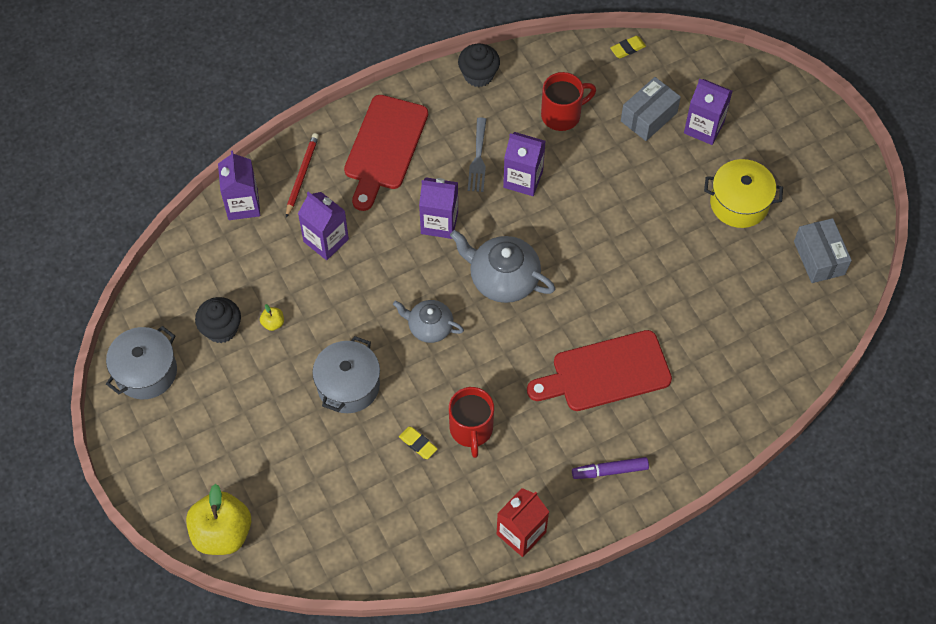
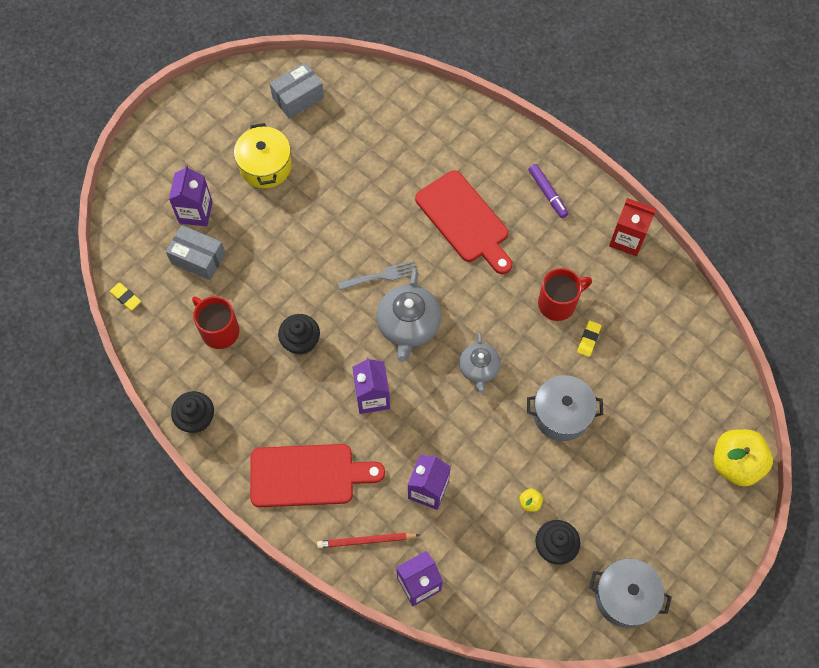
camera: 110 degrees left, 5 degrees up
(478, 158) = (292, 387): grey fork -> grey fork (381, 276)
(523, 179) = (301, 341): purple carton -> black cupcake

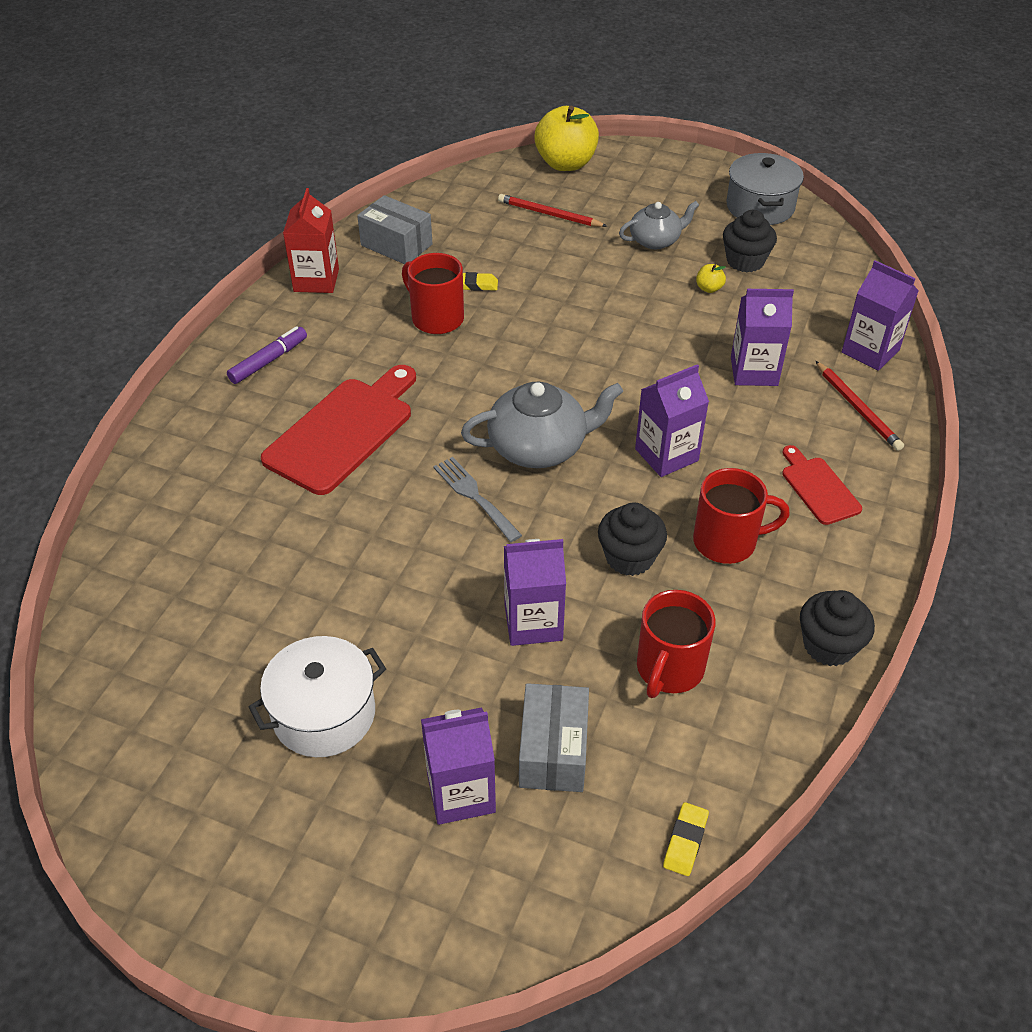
camera: 110 degrees left, 20 degrees down
(265, 166) = (324, 714): yellow pot -> white pot
(278, 276) = (533, 622): none -> purple carton
(289, 400) = (727, 541): none -> red mug
(298, 97) = (157, 713): grey box -> grey box (396, 245)
(308, 475) = (818, 488): red cutting board -> red cutting board, size x0.53
(479, 368) = (565, 365): grey teapot -> grey teapot (655, 240)
(561, 414) = (585, 287): grey pot -> none
(663, 423) = (549, 214): none -> red pencil

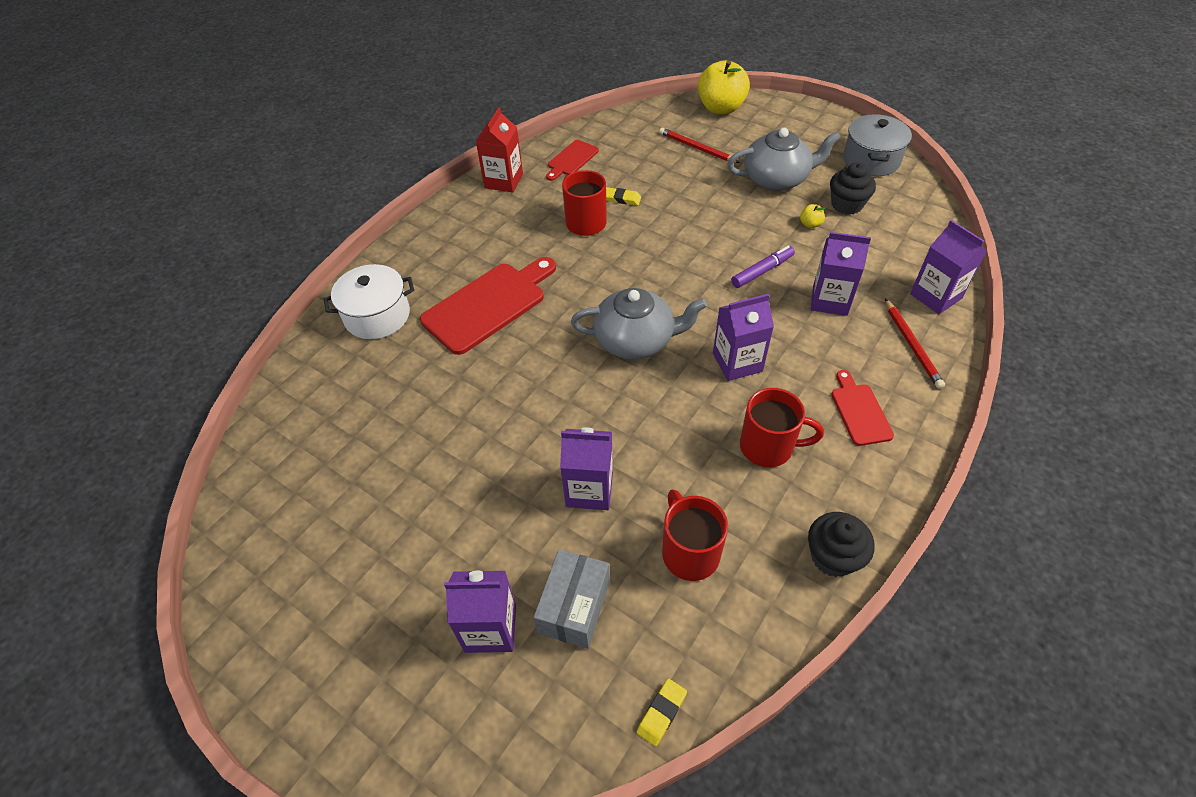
camera: 15 degrees right, 5 degrees up
(268, 361) = (450, 240): purple marker -> purple marker (762, 271)
(324, 714) = (405, 538): white pot -> white pot (377, 316)
(396, 245) = (571, 160): grey box -> red cutting board
(474, 496) = (573, 374): grey fork -> none
(629, 557) = (683, 447): black cupcake -> none
(655, 240) = (776, 179): grey teapot -> grey teapot, size x1.58
(669, 669) = (689, 552): red mug -> red mug turned 120 degrees clockwise

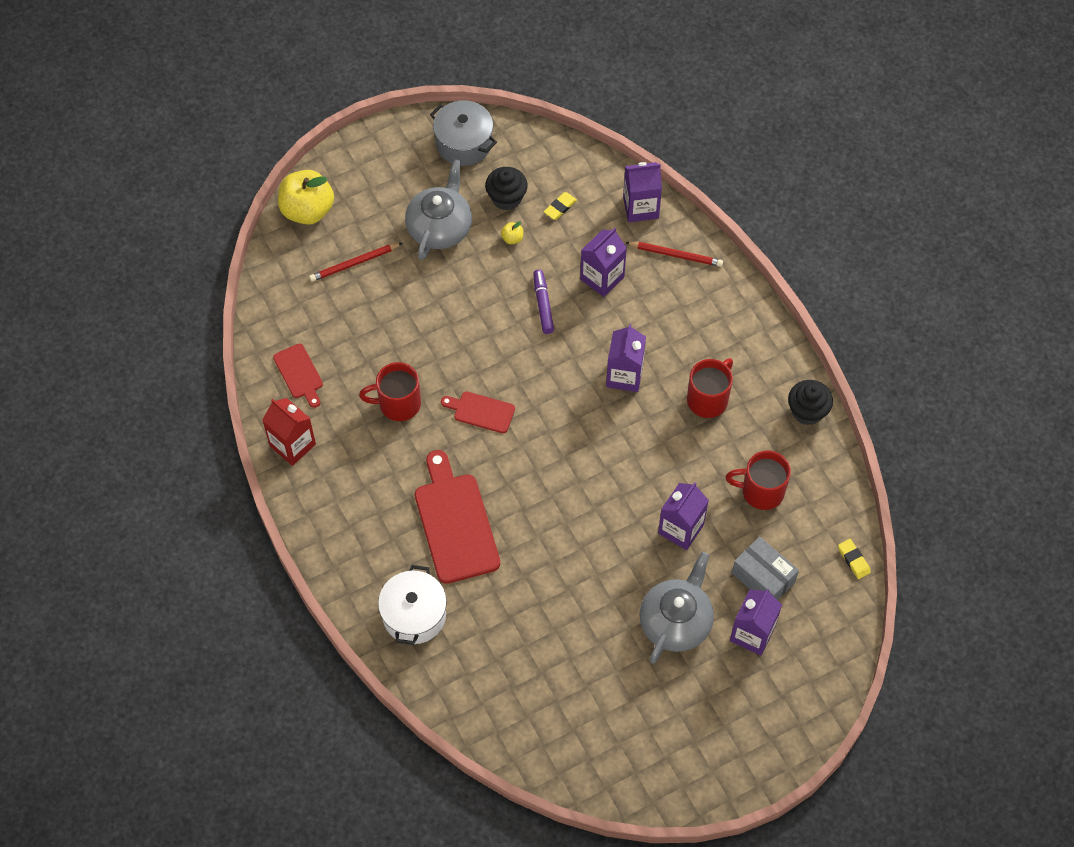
camera: 65 degrees left, 10 degrees up
(622, 199) = (385, 359): yellow eraser -> yellow eraser (560, 207)
(635, 340) = (561, 432): grey teapot -> grey teapot (676, 621)
(859, 411) = (711, 326): red cutting board -> red cutting board (481, 412)

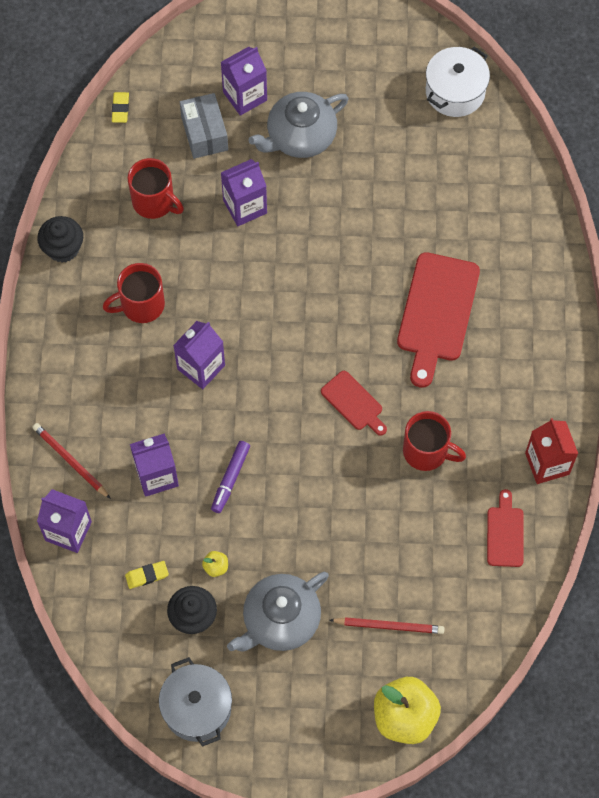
camera: 150 degrees left, 5 degrees up
(414, 615) = (517, 253): white pot -> white pot (455, 92)

